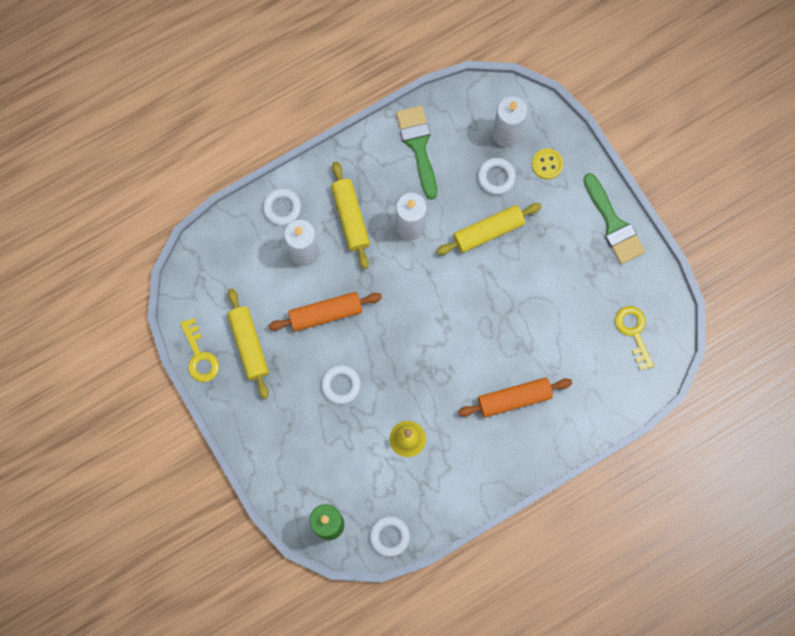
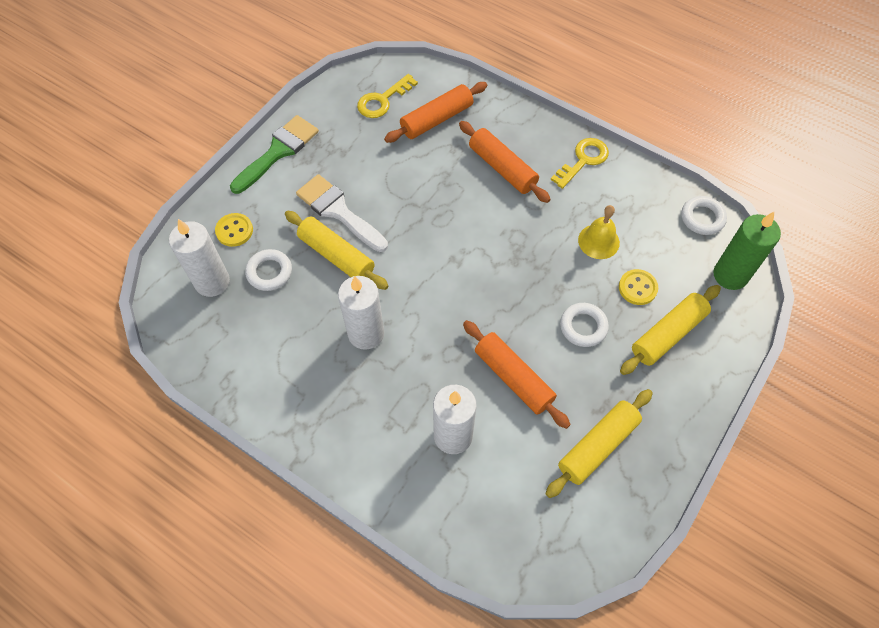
camera: 115 degrees left, 15 degrees down
(200, 356) = (645, 498): yellow key -> yellow key (583, 160)
(282, 208) = (409, 488): white ring -> none
(350, 218) = (385, 402): yellow rolling pin -> yellow rolling pin (668, 334)
(353, 445) = (637, 288): none -> yellow button
(418, 146) = (262, 366): green brush -> none
(530, 249) = (338, 211): none -> white brush
(591, 369) = (436, 119): none -> orange rolling pin

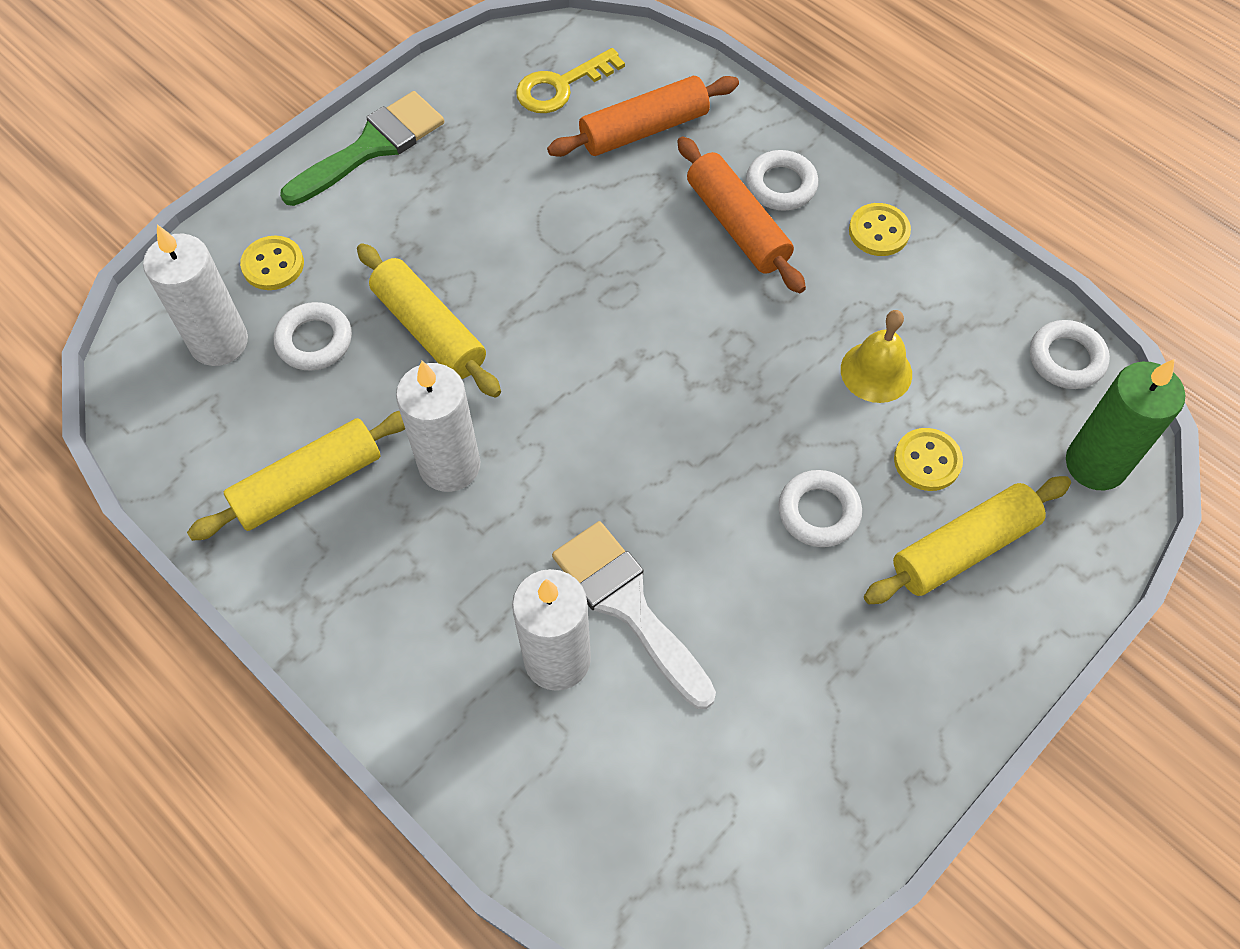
camera: 10 degrees right, 0 degrees up
(338, 211) = (448, 258): white brush -> white brush (628, 605)
(513, 378) = (680, 579): orange rolling pin -> none
(522, 141) = (781, 185): none -> white ring
(583, 160) = (879, 231): yellow key -> yellow button
(597, 446) = (800, 719): yellow rolling pin -> yellow rolling pin (308, 484)

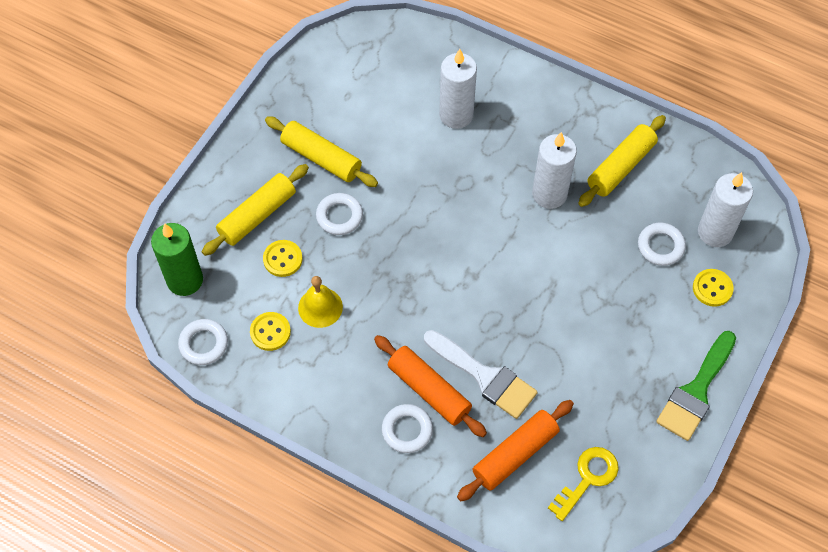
camera: 165 degrees right, 0 degrees up
(429, 330) = (596, 269): yellow rolling pin -> yellow rolling pin (321, 158)
(628, 605) = (429, 147): white brush -> white brush (485, 377)
(879, 231) = (333, 409): yellow button -> yellow button (270, 332)

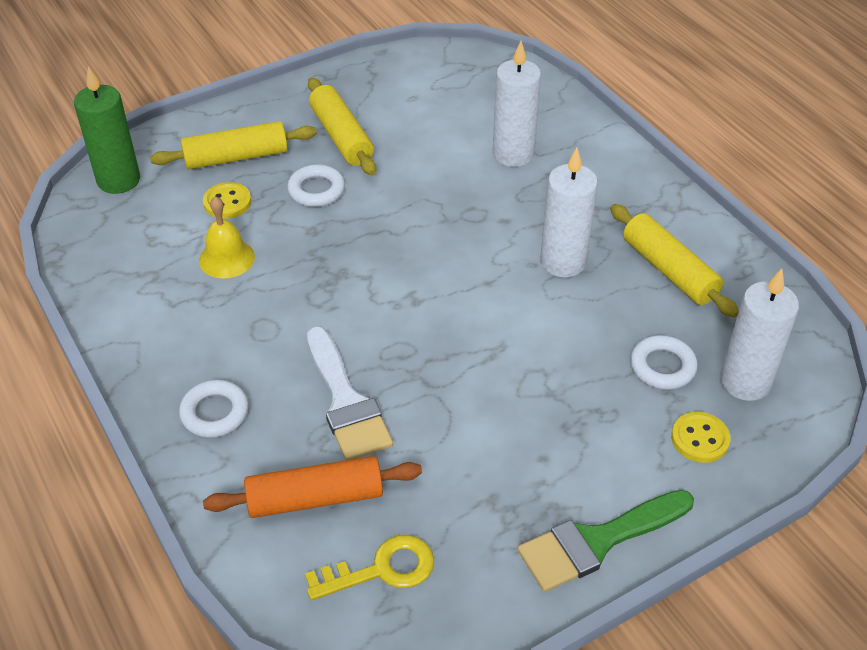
camera: 30 degrees right, 15 degrees down
(203, 344) = (85, 239): white ring -> none
(270, 332) = (157, 258): yellow button -> none
(429, 390) = (272, 386): orange rolling pin -> none
(620, 167) = (669, 270): yellow rolling pin -> yellow rolling pin turned 75 degrees clockwise

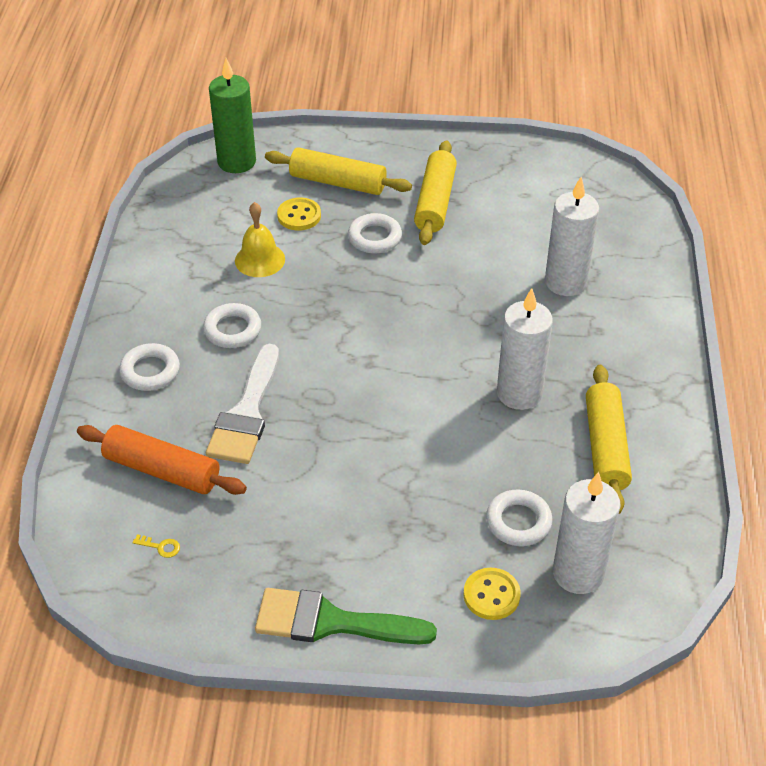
camera: 35 degrees right, 0 degrees up
(260, 334) = (232, 330): none -> white ring
(382, 569) = (161, 547): yellow key -> yellow key, size x0.43

